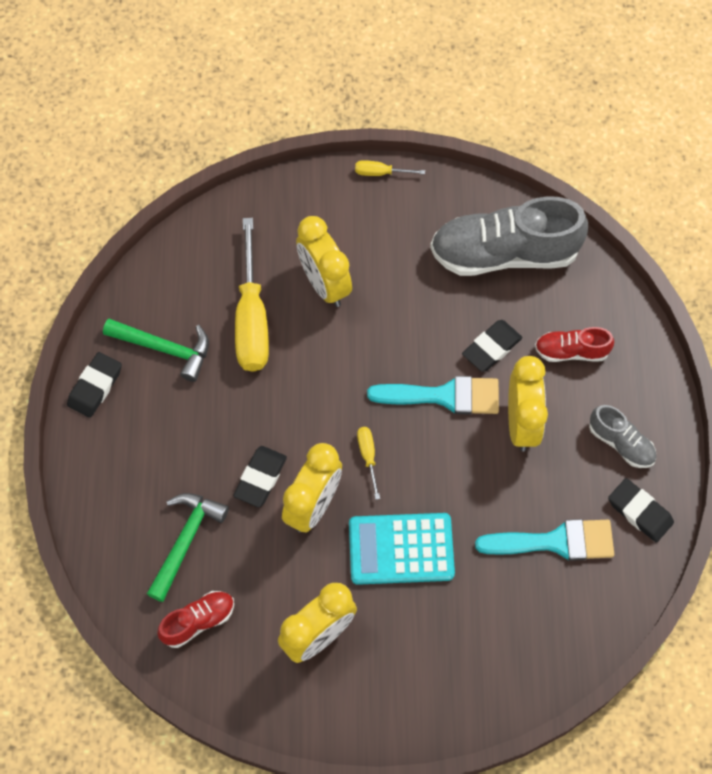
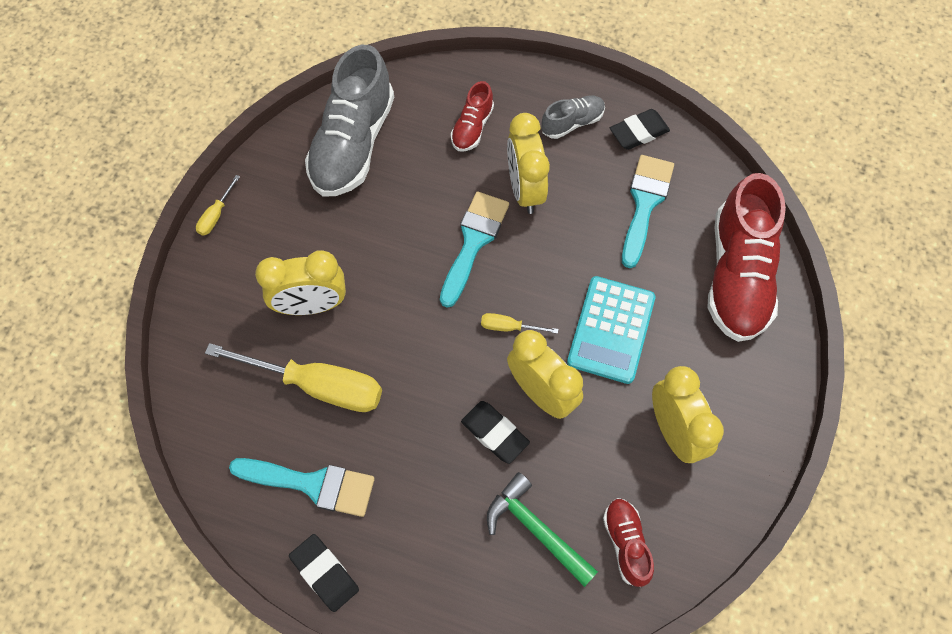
camera: 70 degrees left, 0 degrees up
(164, 349) = (312, 484): green hammer -> turquoise brush
(491, 348) = (442, 187): black eraser -> none
(509, 655) = (737, 275): none -> red shoe
(521, 423) = (525, 190): yellow clock -> yellow clock turned 120 degrees counterclockwise

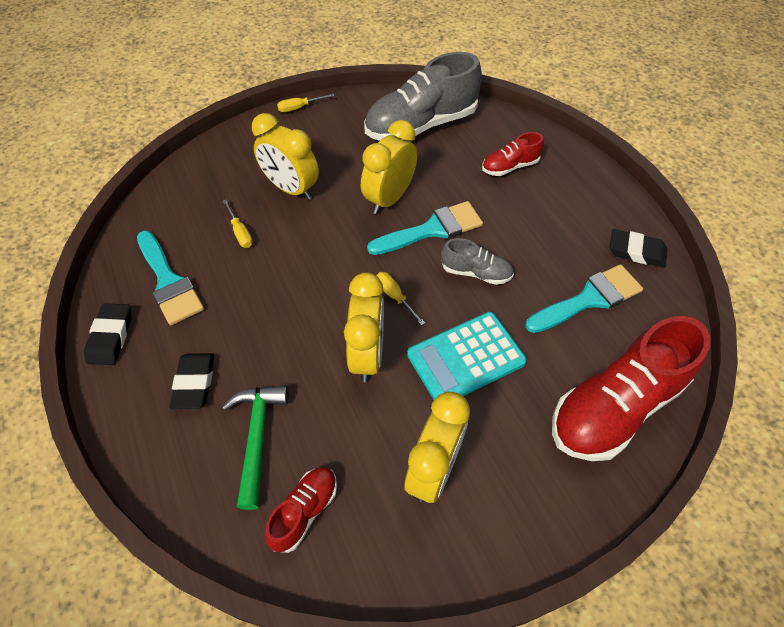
camera: 45 degrees right, 10 degrees down
(318, 385) = (240, 232): yellow screwdriver -> yellow screwdriver, size x0.44
(494, 433) = (306, 351): black eraser -> black eraser (194, 383)
(525, 190) = (504, 225): yellow clock -> yellow clock (389, 199)
(572, 123) = (588, 211): grey shoe -> grey shoe (476, 272)

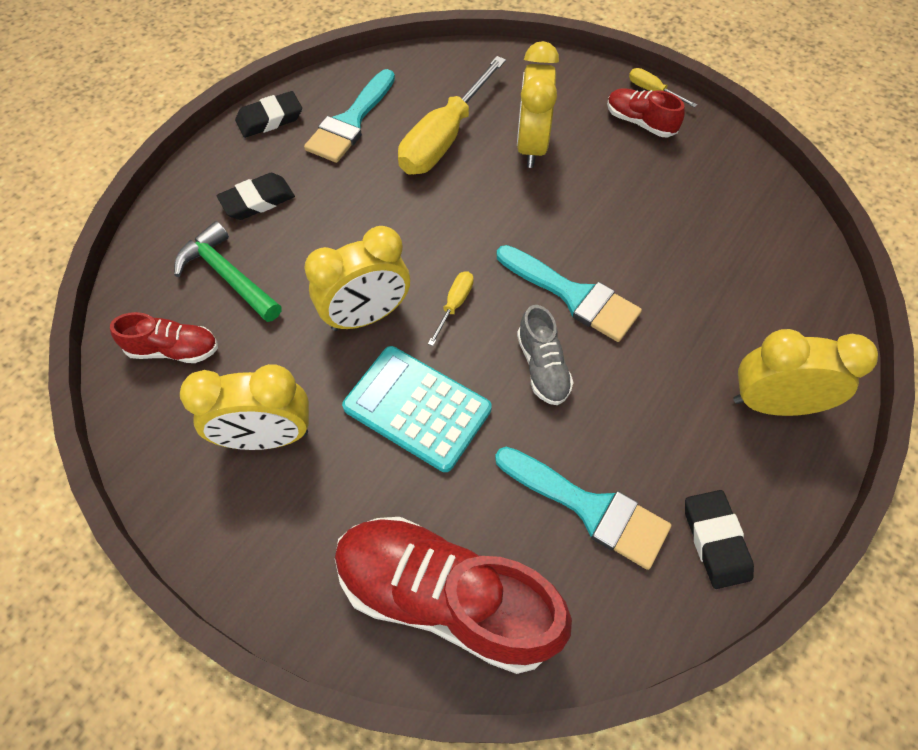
camera: 60 degrees right, 5 degrees up
(240, 232) = (444, 139): yellow screwdriver -> yellow screwdriver, size x2.29
(257, 437) = (228, 275): green hammer -> green hammer turned 105 degrees counterclockwise
(389, 199) = (587, 235): yellow clock -> yellow clock (772, 404)
(421, 125) = (729, 209): grey shoe -> none
(510, 167) = (742, 331): red shoe -> red shoe (640, 122)

